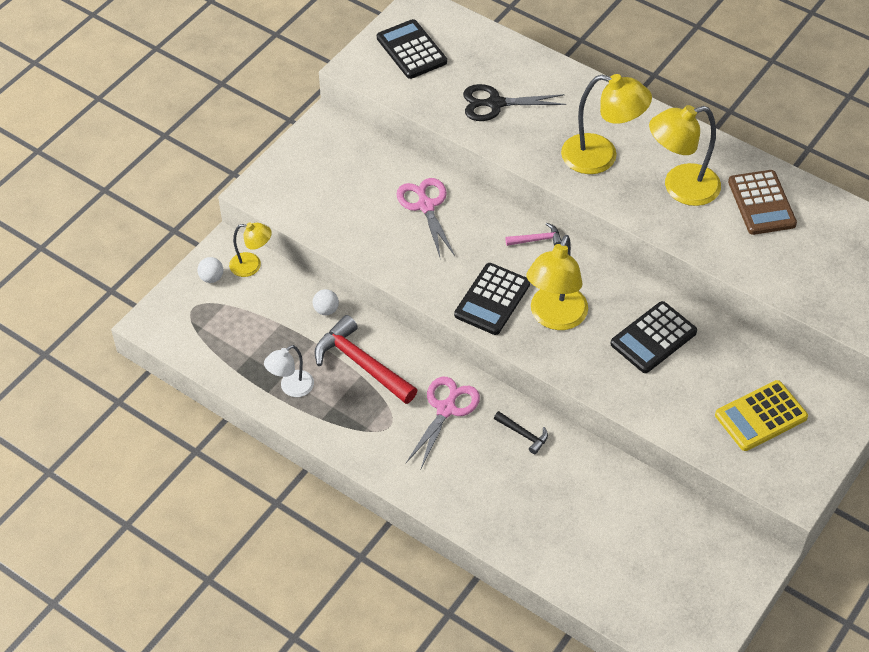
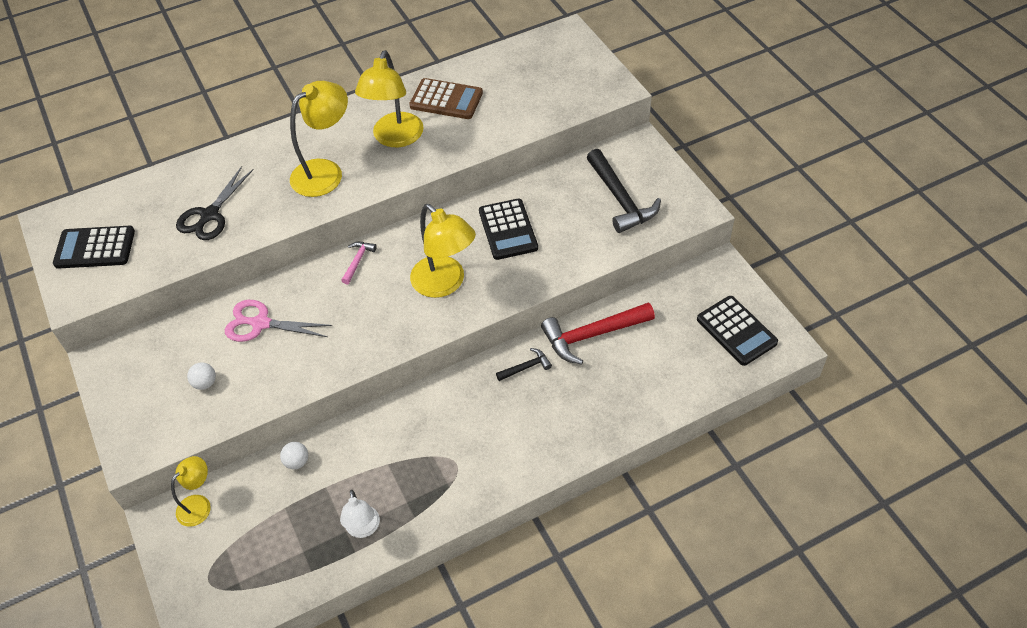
camera: 60 degrees left, 0 degrees up
(211, 278) = (185, 548): white ball -> white ball (205, 383)
(362, 364) = (376, 458): red hammer -> red hammer (592, 335)
(446, 409) = (466, 412): pink scissors -> none
(492, 299) = (396, 318): black calculator -> black calculator (736, 331)
(761, 416) = (620, 199): yellow calculator -> black hammer

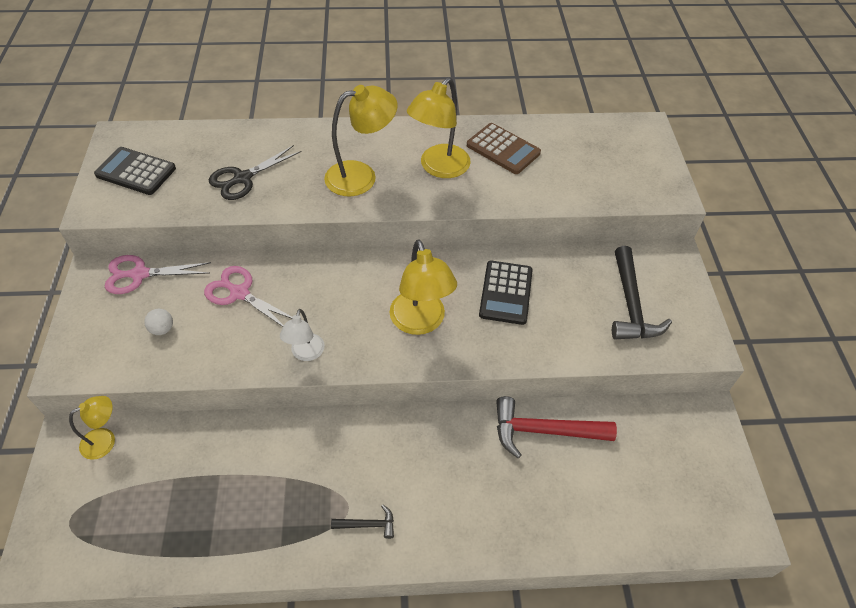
camera: 20 degrees right, 0 degrees up
(150, 345) = (139, 274): none -> pink scissors
(297, 462) = (208, 437): white ball -> none
(358, 261) = (354, 269): pink hammer -> none
(363, 529) = (229, 535): white lamp -> white lamp (305, 353)
(526, 367) = (463, 436): black hammer -> black hammer (367, 525)
(736, 331) = (697, 491): black calculator -> none

